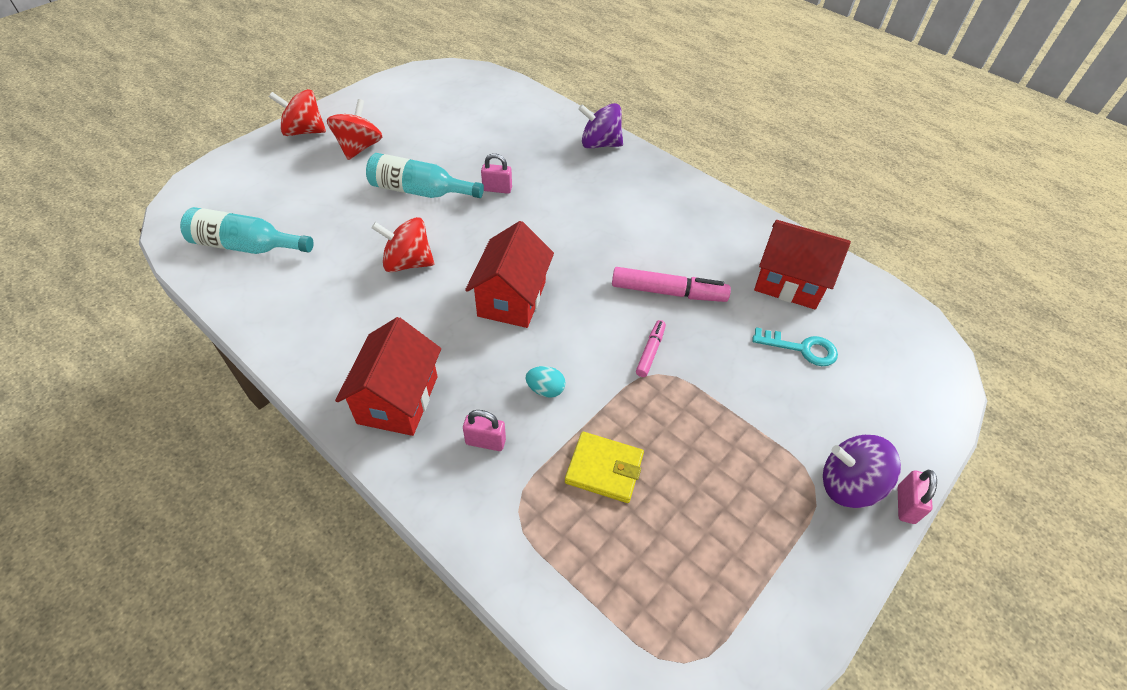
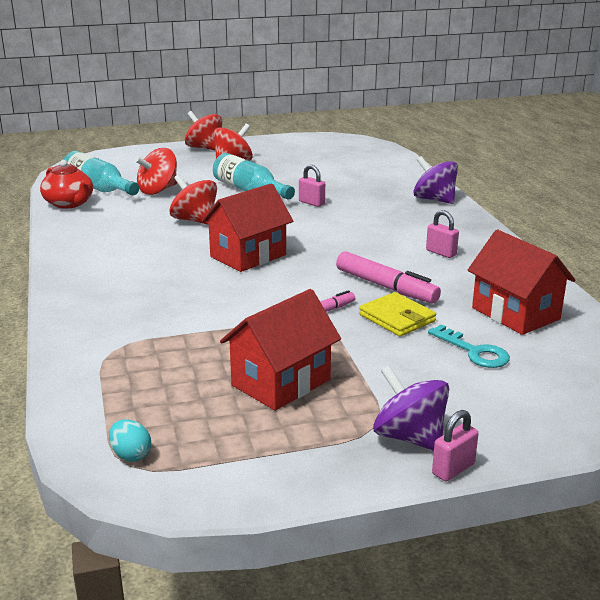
camera: 35 degrees right, 25 degrees down
(237, 288) = (69, 203): none -> red teapot
(320, 225) = (158, 190): none -> red spinning top
(398, 399) = (102, 277): red house -> red house (281, 382)
(485, 442) = (135, 313): pink padlock -> pink padlock (441, 253)
(545, 389) = (212, 304): turquoise egg -> turquoise egg (131, 455)
(604, 469) = (203, 354): yellow wallet -> yellow wallet (397, 318)

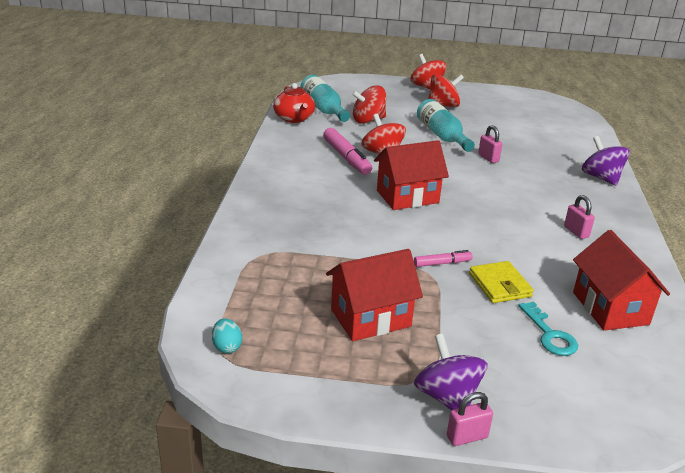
camera: 20 degrees right, 5 degrees up
(385, 287) = (507, 253): pink marker -> pink marker (346, 157)

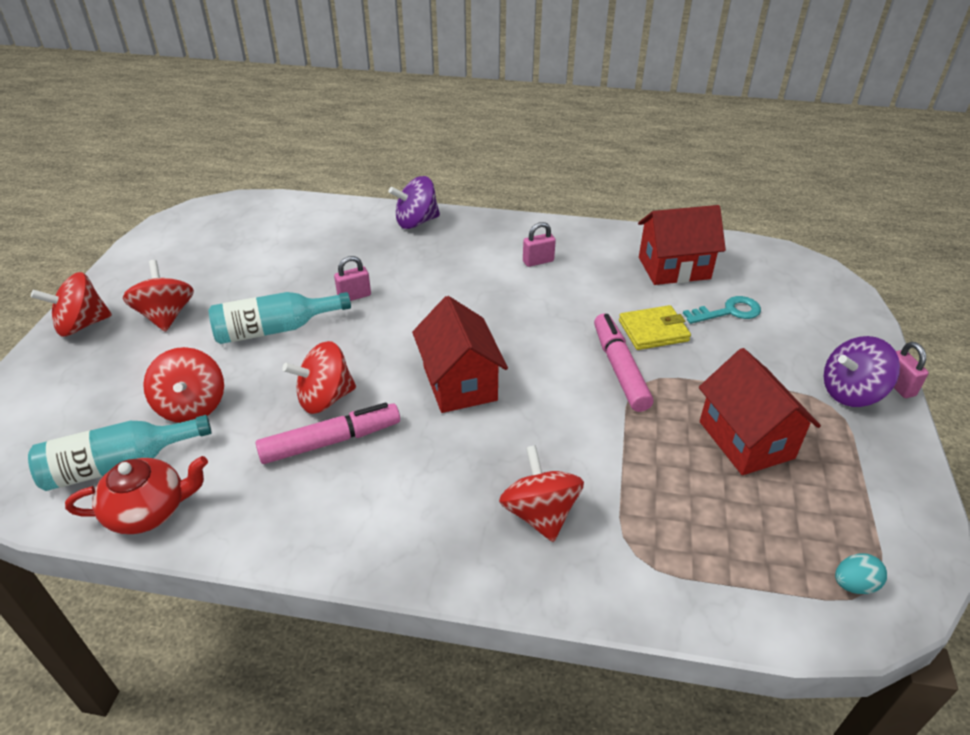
camera: 85 degrees left, 10 degrees up
(293, 223) = (540, 513): none -> red spinning top
(442, 263) = (620, 369): pink marker -> pink marker, size x1.80

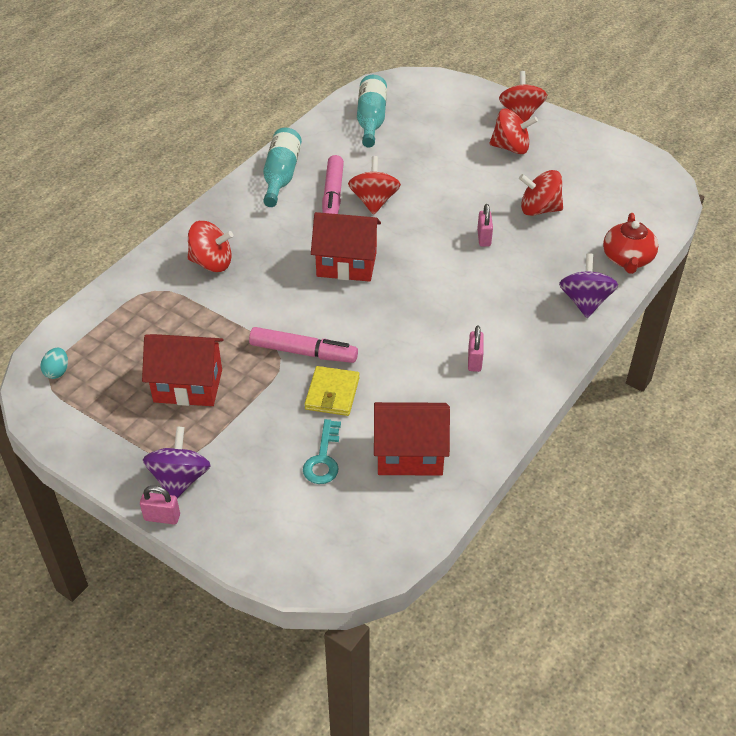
camera: 115 degrees right, 5 degrees up
(149, 510) = (328, 127): red teapot -> red teapot (627, 259)
(192, 406) = (404, 149): red spinning top -> red spinning top (539, 209)
(275, 329) = (464, 192): turquoise bottle -> turquoise bottle (281, 176)
(674, 268) = (409, 454): red house -> red house turned 75 degrees clockwise

